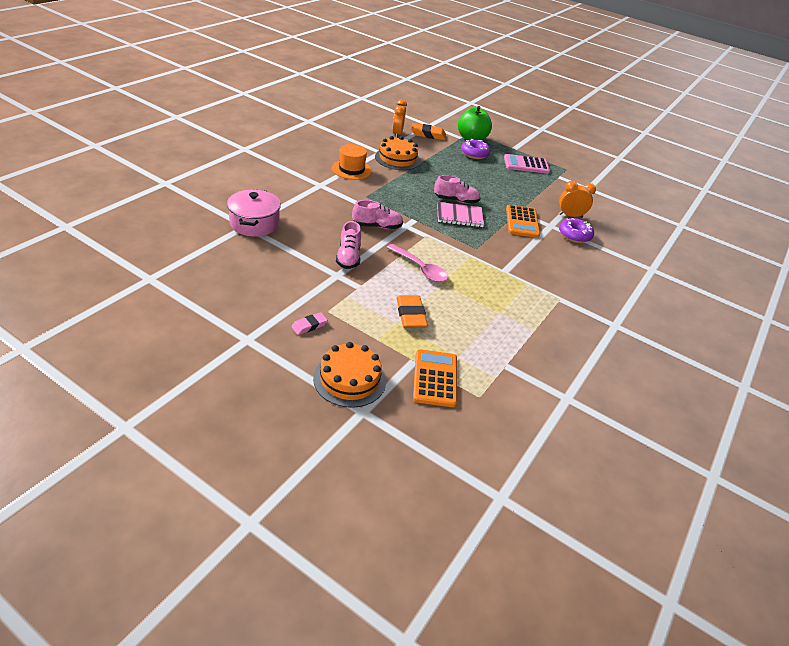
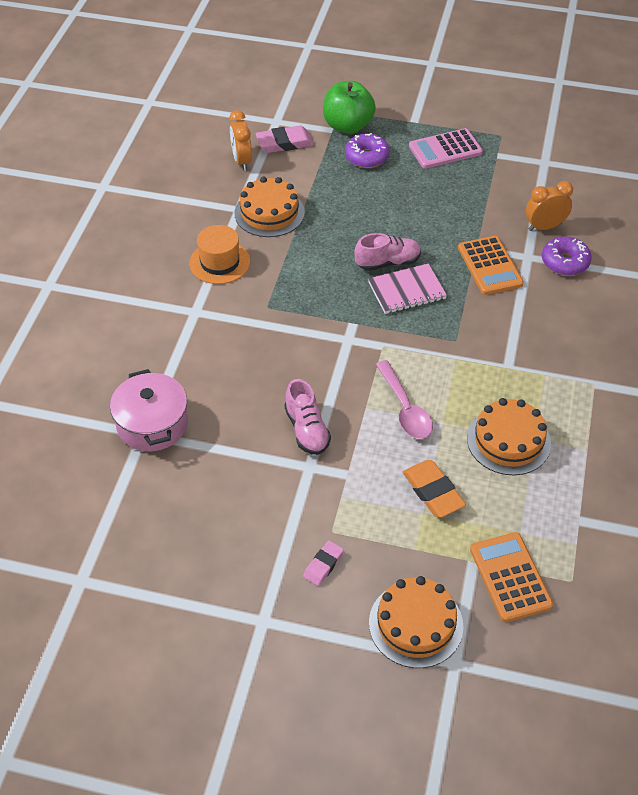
camera: 15 degrees left, 10 degrees up
(377, 226) = (312, 357): pink shoe -> none
(420, 268) = (405, 408): pink spoon -> pink spoon turned 45 degrees clockwise
(428, 134) = (284, 143): orange eraser -> pink eraser
(481, 307) = (508, 441): none -> orange cake

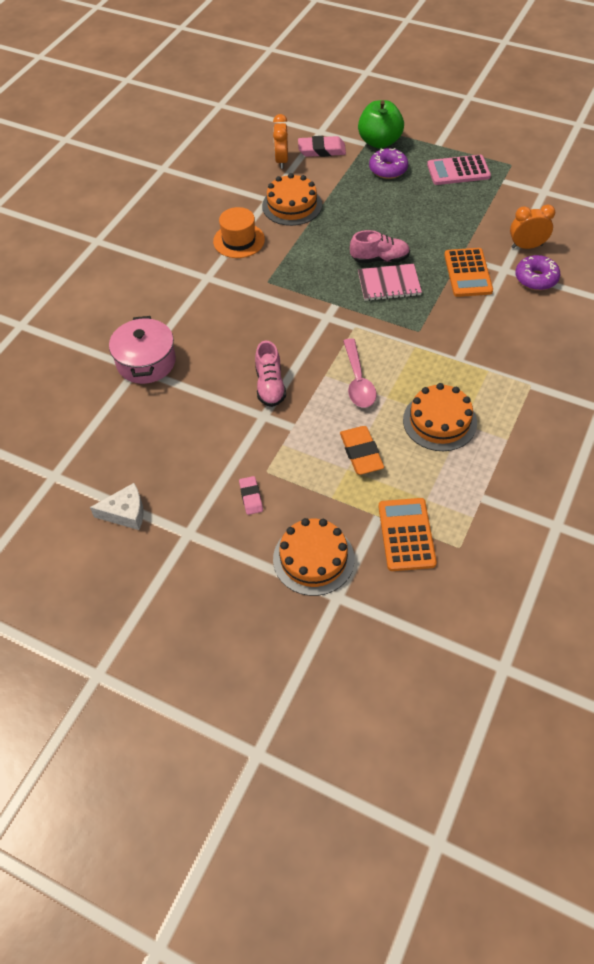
camera: 15 degrees right, 5 degrees up
(181, 610) = (125, 513): none -> white cheese
(323, 565) = (251, 497): pink eraser -> pink eraser turned 60 degrees counterclockwise

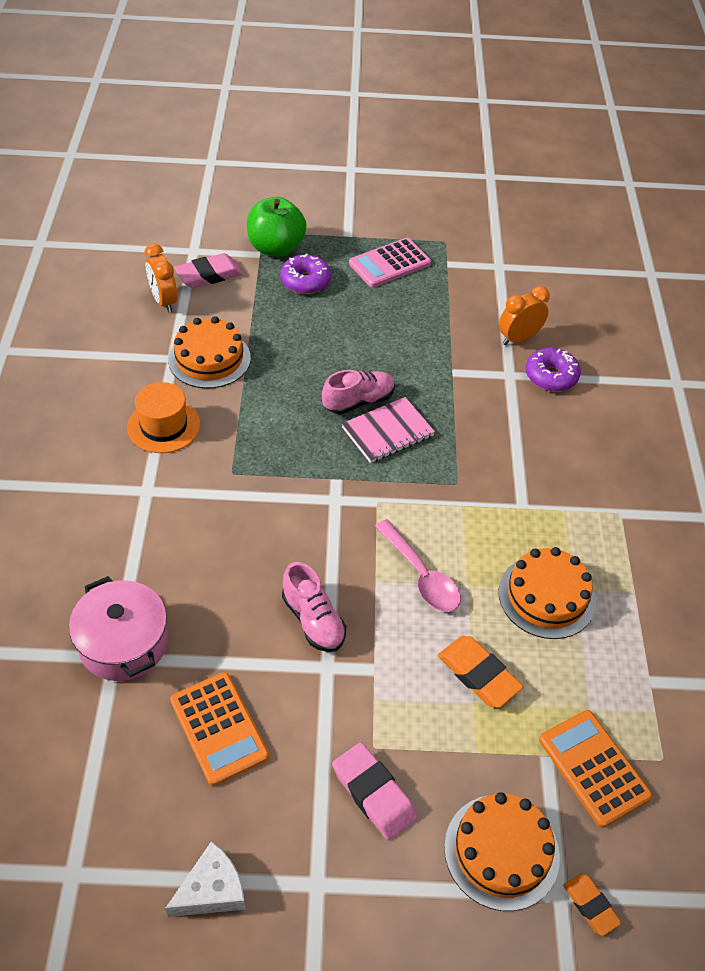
camera: 30 degrees left, 5 degrees down
(251, 497) = (373, 793): pink eraser -> pink eraser, size x1.63
(353, 610) = (590, 905): none -> orange eraser
(467, 273) = (472, 391): orange calculator -> orange calculator (219, 728)

